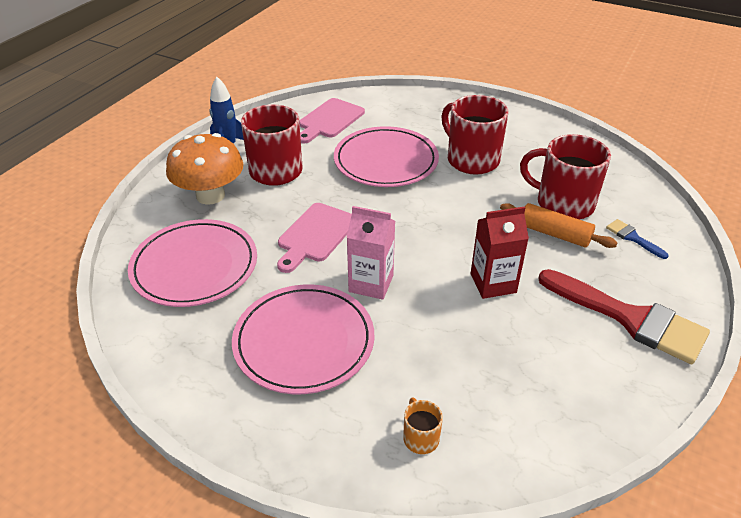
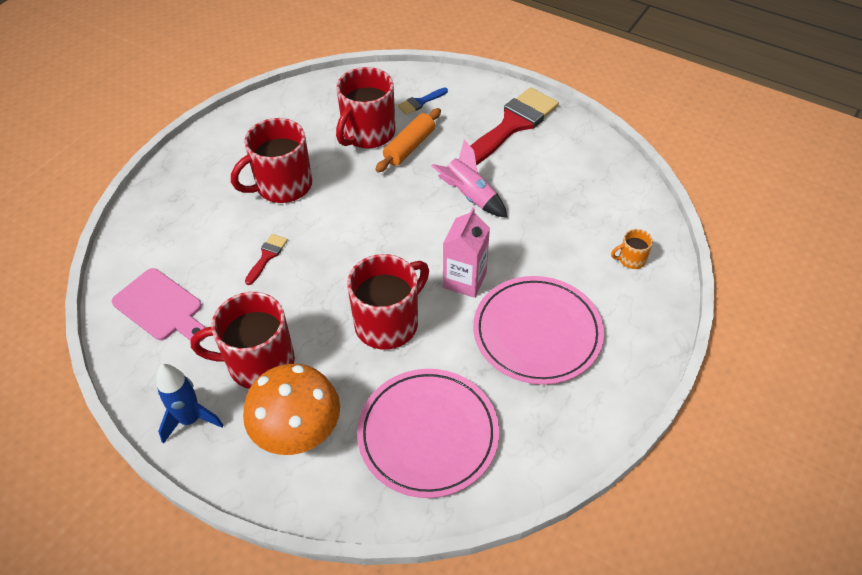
camera: 85 degrees left, 10 degrees up
(315, 235) = (388, 323): pink cutting board -> red mug
(386, 161) = (267, 256): pink plate -> red brush
(493, 283) = (469, 196): red carton -> pink rocket

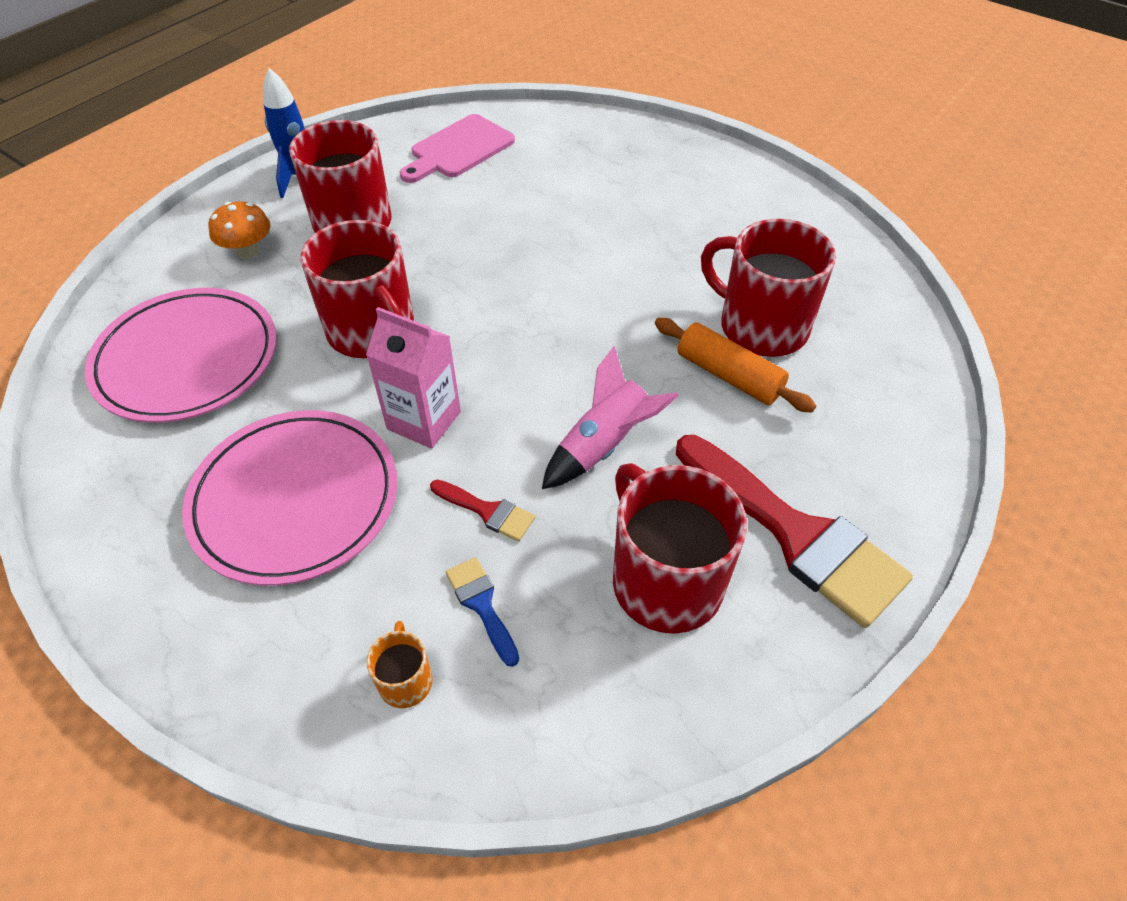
camera: 95 degrees right, 0 degrees up
(267, 256) = (517, 224): red brush -> red brush (487, 511)
(282, 186) = (646, 236): red mug -> red mug (665, 580)
(298, 431) = (248, 251): orange mushroom -> orange mushroom, size x0.54
(420, 102) = (850, 398): blue brush -> blue brush (481, 605)

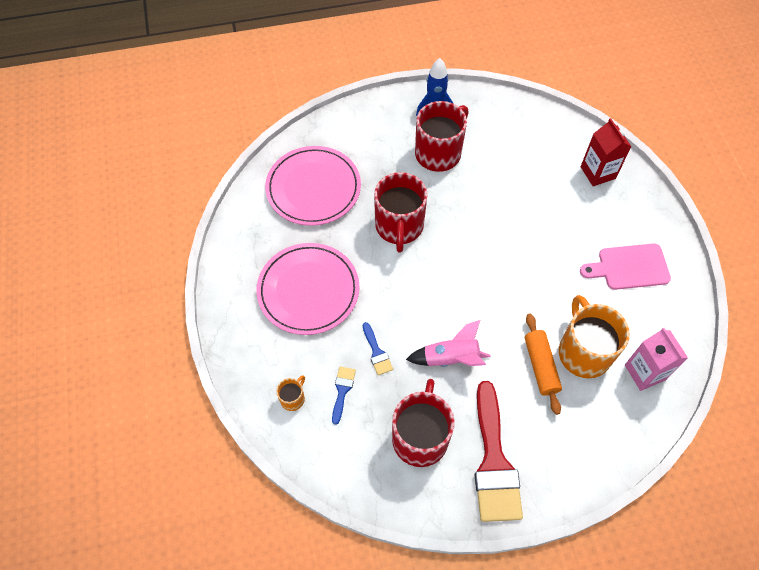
camera: 40 degrees right, 10 degrees up
(248, 251) = (378, 141): orange mushroom -> none
(424, 420) = (385, 289): pink carton -> pink carton (645, 372)
(459, 149) = (528, 137): pink cutting board -> pink cutting board (629, 267)
(487, 511) = (377, 352): red brush -> blue brush
(579, 142) = (597, 172): none -> red carton
(761, 326) = (583, 352): red mug -> orange mug

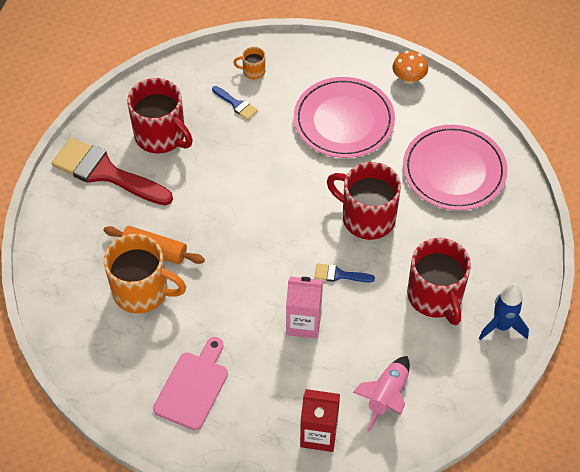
camera: 120 degrees right, 5 degrees down
(229, 263) = (408, 78): none -> orange mushroom
(293, 398) = (253, 71): orange mug -> orange mug turned 120 degrees clockwise
(377, 352) = (252, 141): blue brush -> blue brush (339, 275)
(451, 358) = (209, 189): pink rocket -> pink rocket (386, 397)
(645, 372) = (89, 327): pink carton -> pink carton (304, 323)

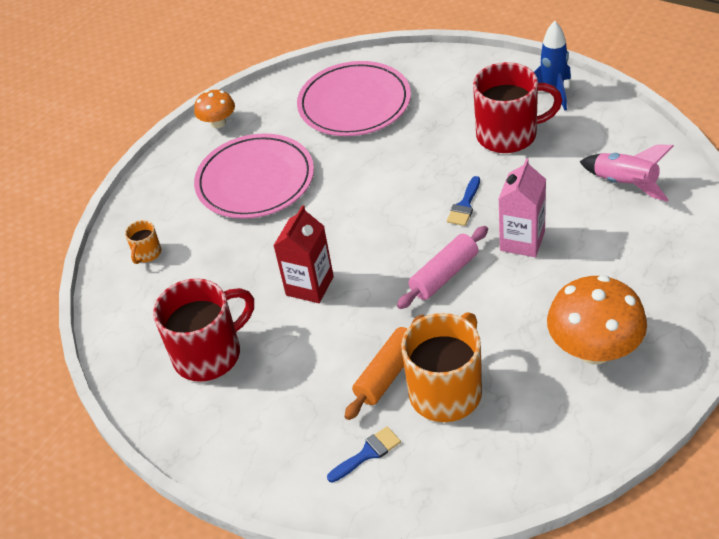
camera: 70 degrees left, 10 degrees down
(105, 173) = (247, 420): red brush -> none
(193, 387) = (594, 349): pink cutting board -> orange mushroom
(236, 104) = (191, 274): blue brush -> blue brush (367, 453)
(257, 272) = (444, 275): none -> pink rolling pin
(319, 434) = (667, 242): red carton -> red carton (309, 286)
(366, 217) = (394, 175): red mug -> none

